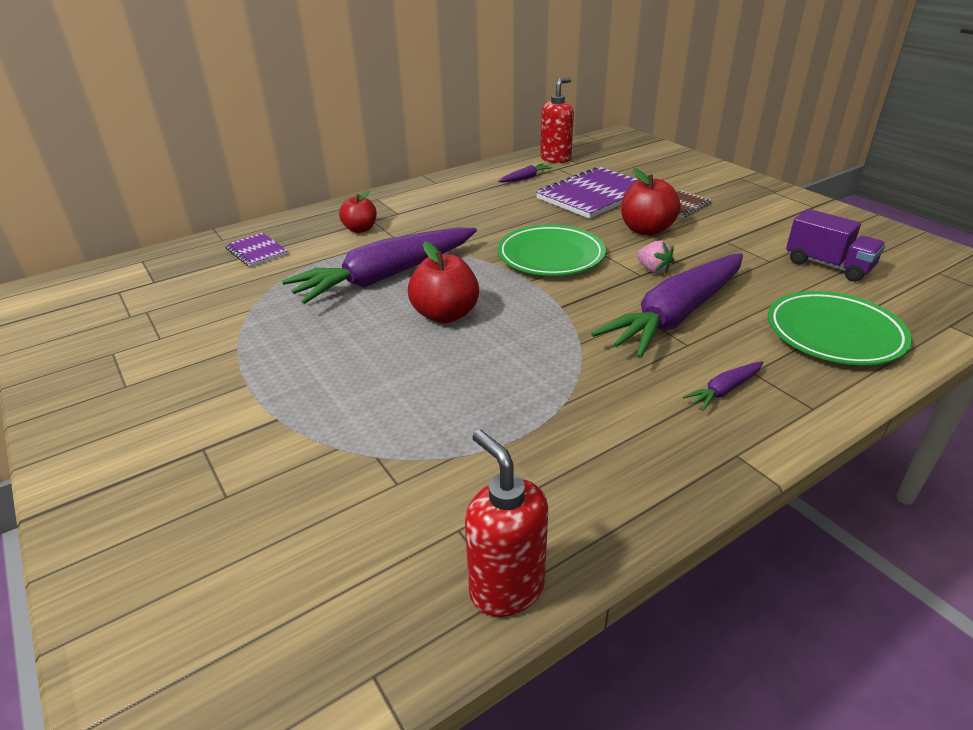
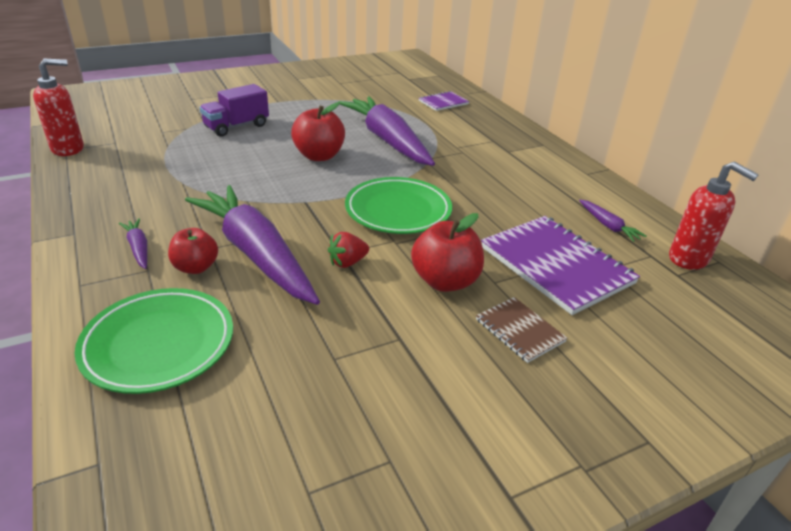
camera: 95 degrees right, 0 degrees up
(360, 229) = (475, 135): red apple -> red apple (196, 267)
(653, 270) = (347, 262): pink strawberry -> red strawberry
(828, 265) = (298, 411): purple truck -> purple truck (236, 126)

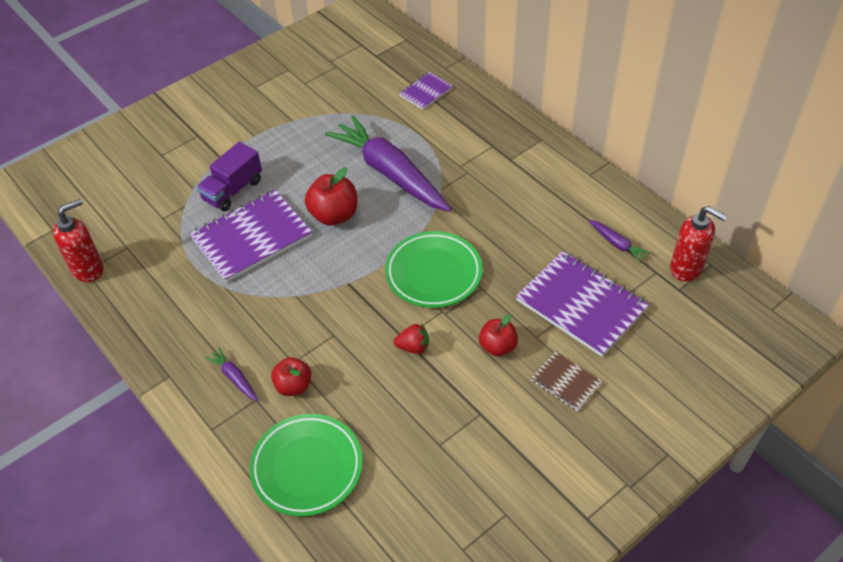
camera: 10 degrees left, 15 degrees up
(232, 156) = (251, 237): none -> purple notebook
(256, 254) = (334, 358): purple carrot -> none
(347, 262) = (413, 347): red strawberry -> red strawberry turned 135 degrees counterclockwise
(445, 281) = (497, 347): red apple -> red apple, size x0.66

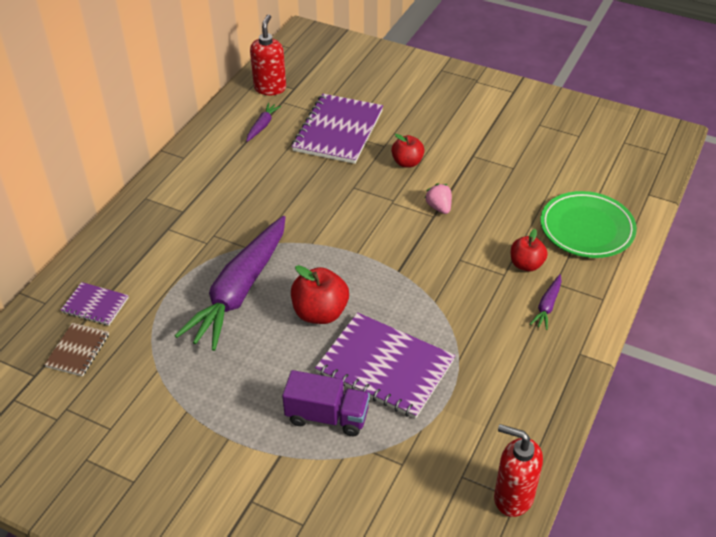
camera: 115 degrees left, 5 degrees down
(413, 347) = (439, 207): red strawberry -> pink strawberry
(433, 273) = (354, 219): green plate -> none
(566, 382) = (416, 122): brown notebook -> brown notebook (78, 350)

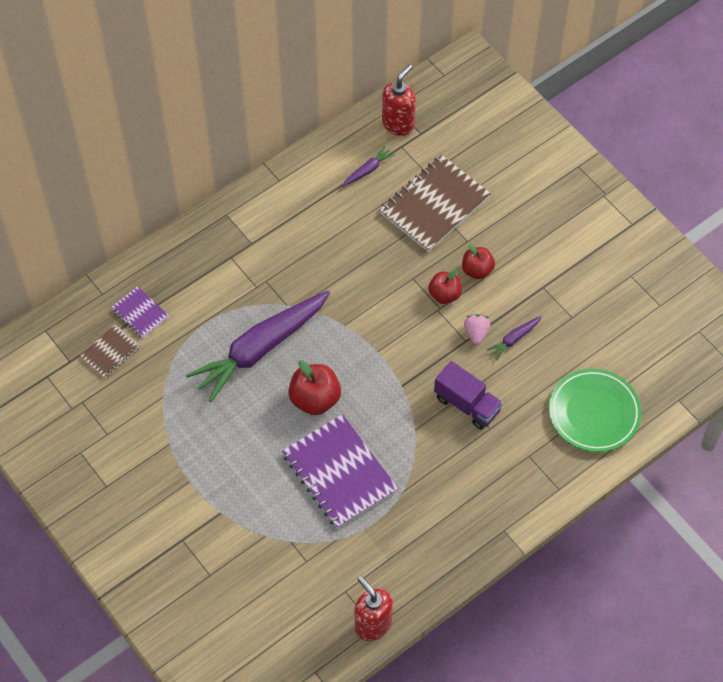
camera: 25 degrees right, 15 degrees up
(327, 416) = (272, 496): purple truck -> purple truck (467, 404)
(338, 130) = (434, 205): purple notebook -> brown notebook
(526, 264) = (515, 426): red apple -> red apple (444, 294)
(547, 306) = (506, 475): purple carrot -> purple carrot (514, 339)

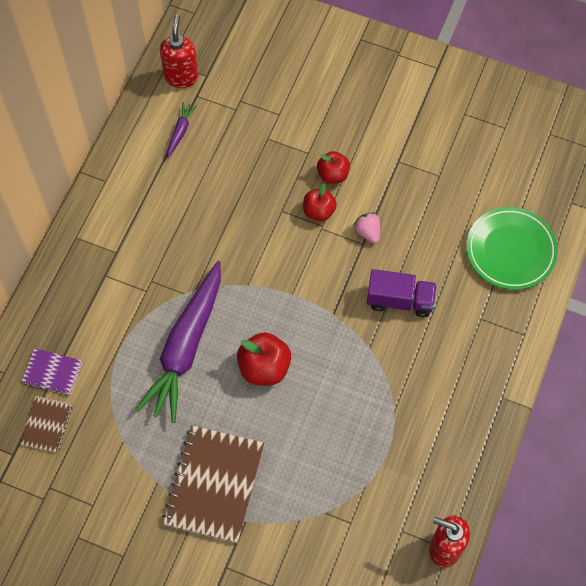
camera: 30 degrees left, 5 degrees up
(339, 473) = (328, 424): purple notebook -> none
(434, 205) = (259, 134): brown notebook -> brown notebook (214, 484)
(514, 339) = (403, 220): purple carrot -> none

